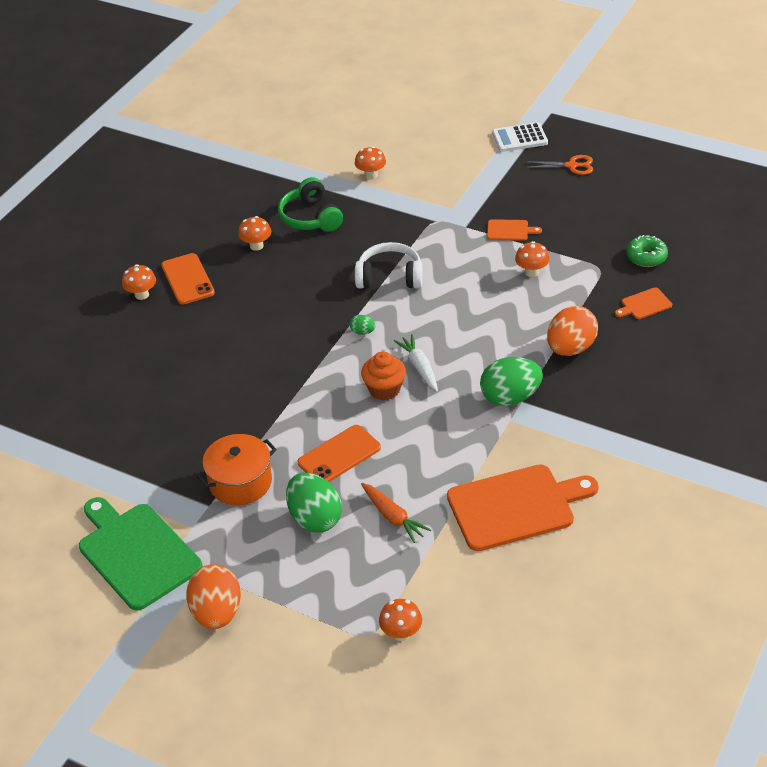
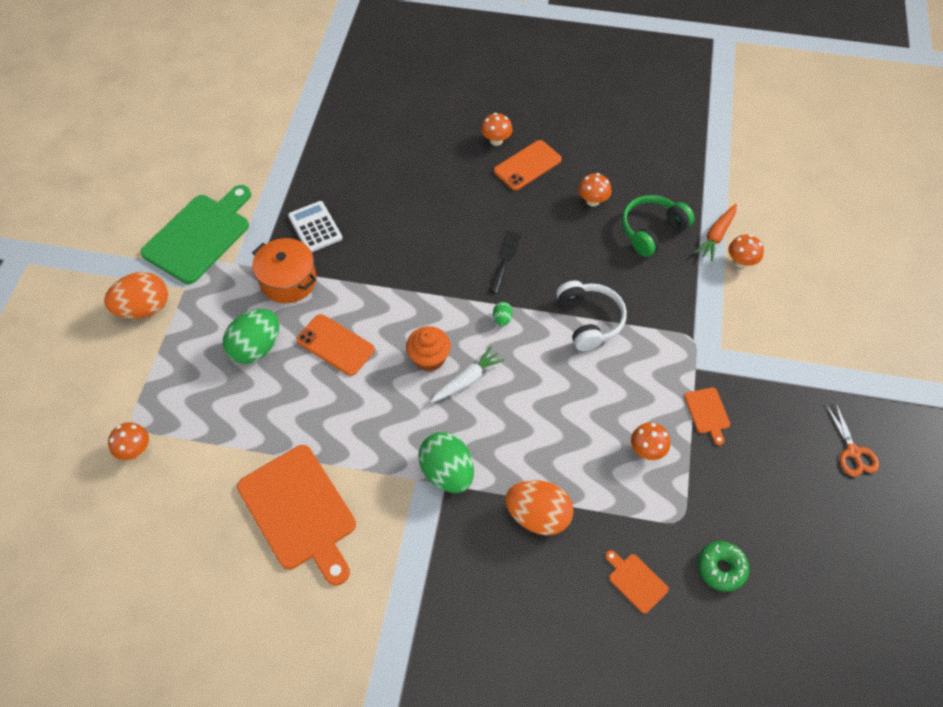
camera: 70 degrees right, 15 degrees up
(294, 317) = (505, 259): none -> black fork
(393, 517) = (268, 408): orange carrot -> orange carrot (716, 236)
(519, 138) = (877, 385): white calculator -> white calculator (315, 227)

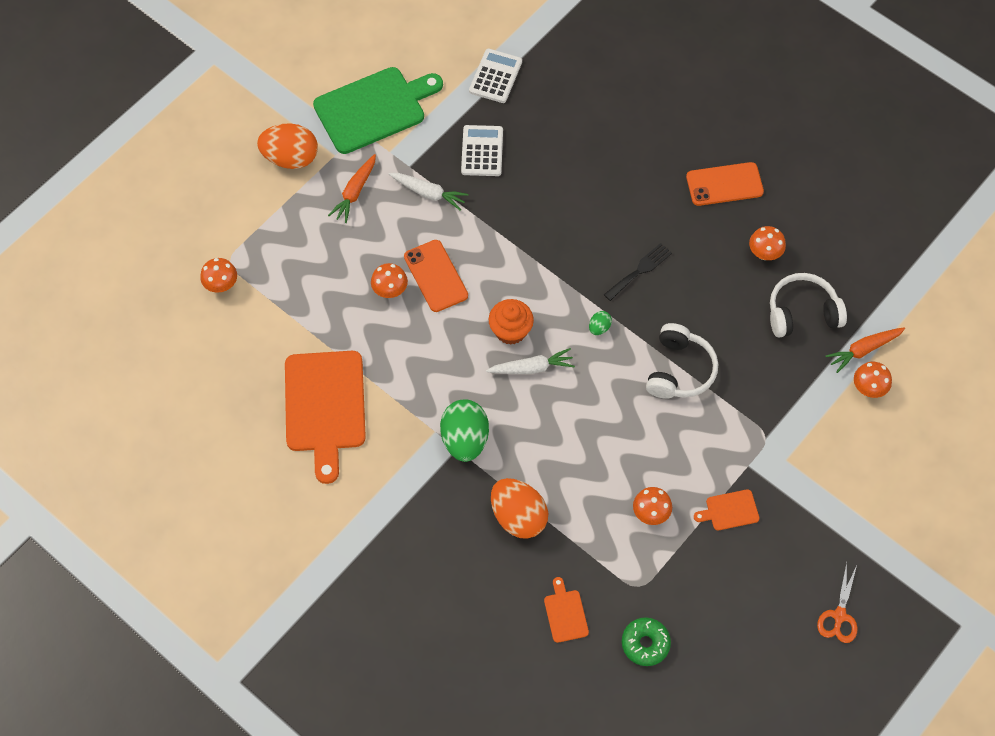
camera: 30 degrees right, 5 degrees up
(221, 310) = (355, 192): none -> orange carrot
(256, 348) = (366, 244): green egg -> none
(288, 281) = (428, 193): orange pot -> white carrot
(292, 166) = (495, 76): none -> white calculator
(496, 140) = (710, 142): orange mushroom -> orange mushroom (390, 290)
(652, 230) = (802, 313): green headphones -> white headphones
(707, 413) = (729, 510): orange cutting board -> orange cutting board turned 60 degrees clockwise

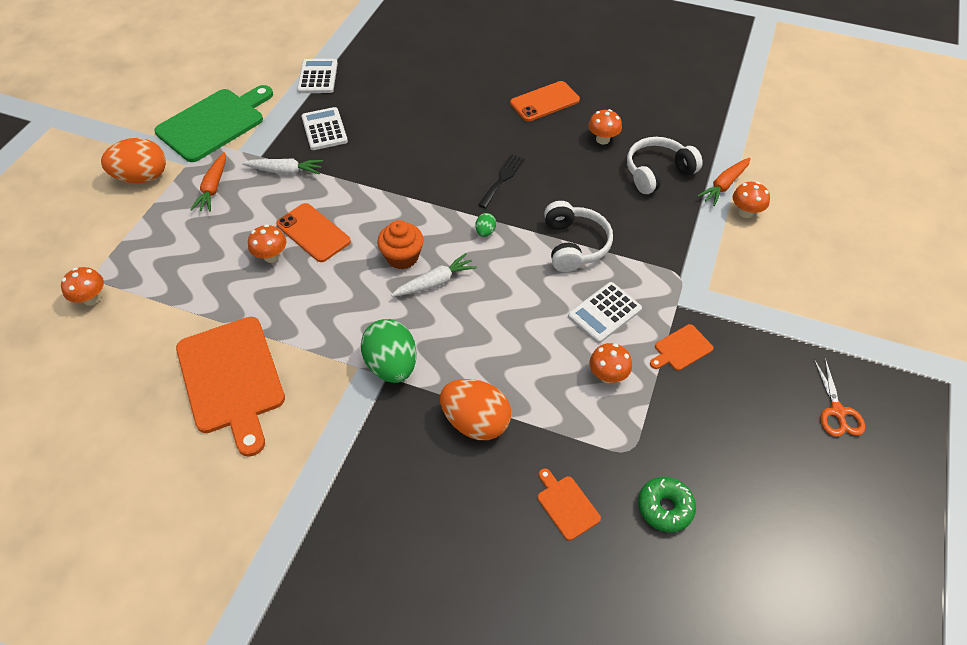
camera: 20 degrees left, 10 degrees down
(676, 451) = (604, 313): none -> white calculator

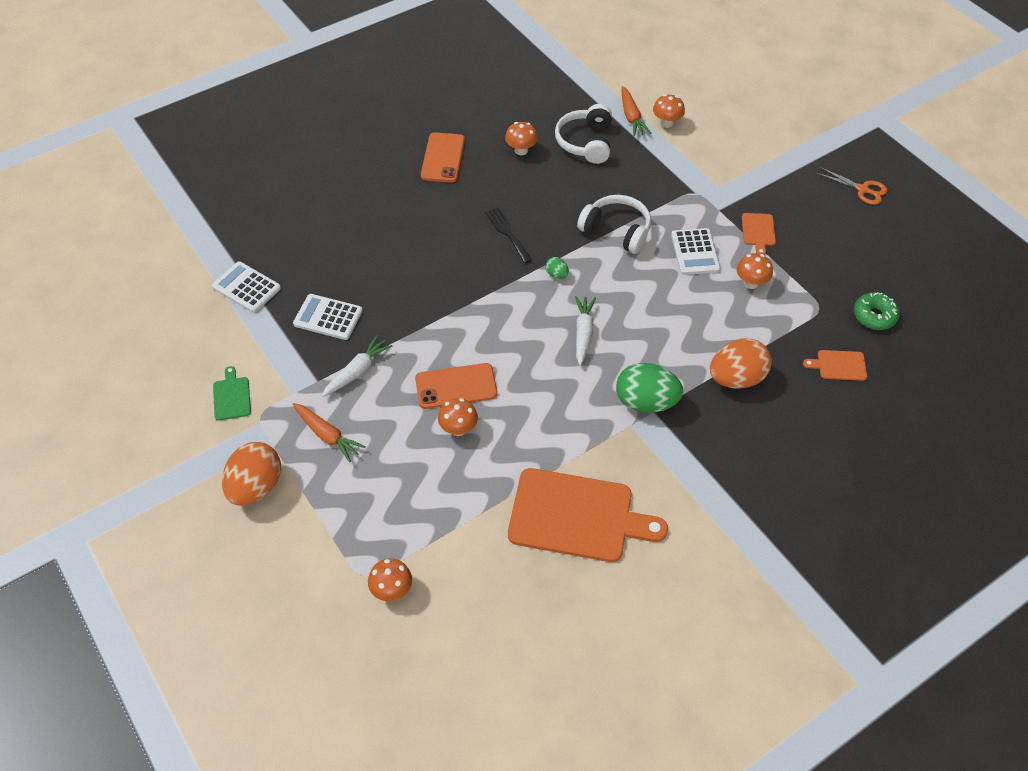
camera: 55 degrees left, 0 degrees up
(214, 123) = (231, 396): green cutting board -> green cutting board, size x0.44
(402, 257) = (538, 340): orange cupcake -> none

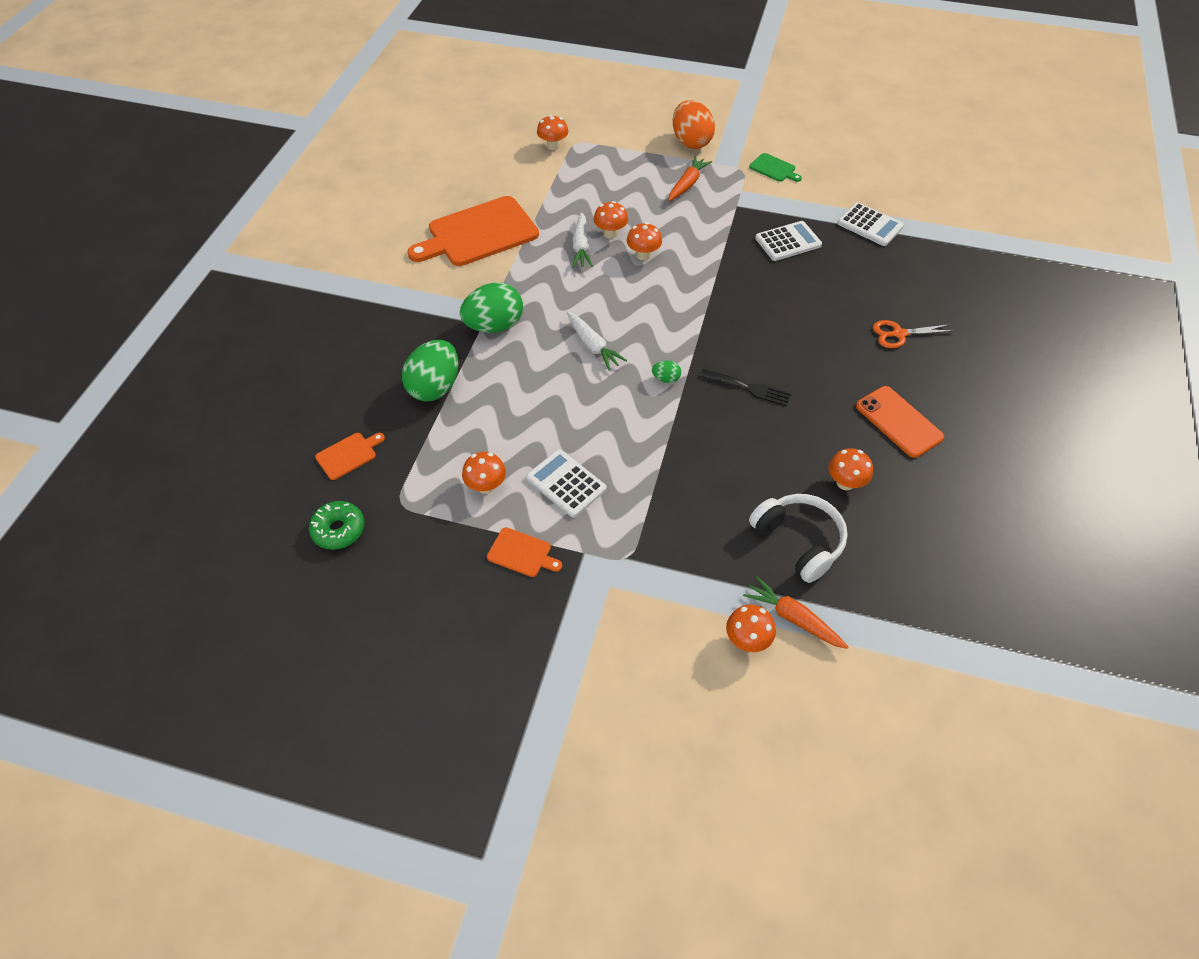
camera: 140 degrees right, 0 degrees up
(246, 287) = (870, 225): white calculator -> white calculator turned 45 degrees clockwise
(327, 435) = (687, 184): orange carrot -> orange carrot turned 120 degrees clockwise
(357, 371) = (720, 224): white carrot -> white carrot (581, 246)
(456, 386) = (643, 255): orange phone -> orange mushroom
(616, 231) = (659, 456): white headphones -> none
(736, 378) = (435, 387): orange egg -> green egg
(758, 231) = (522, 553): orange cutting board -> orange cutting board turned 150 degrees clockwise
(862, 190) = (440, 706): orange scissors -> orange scissors (899, 334)

